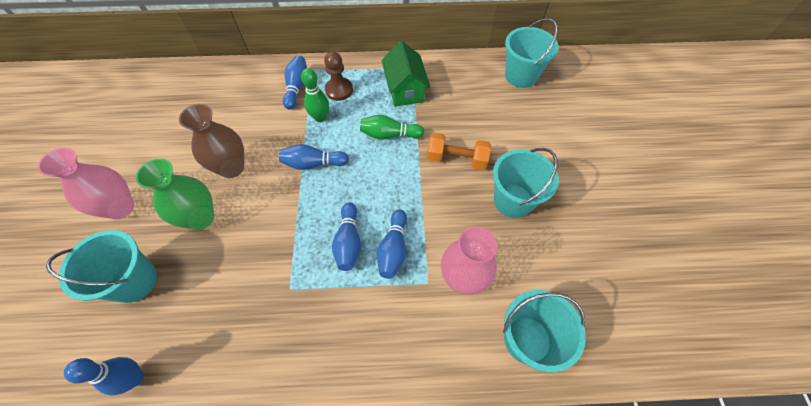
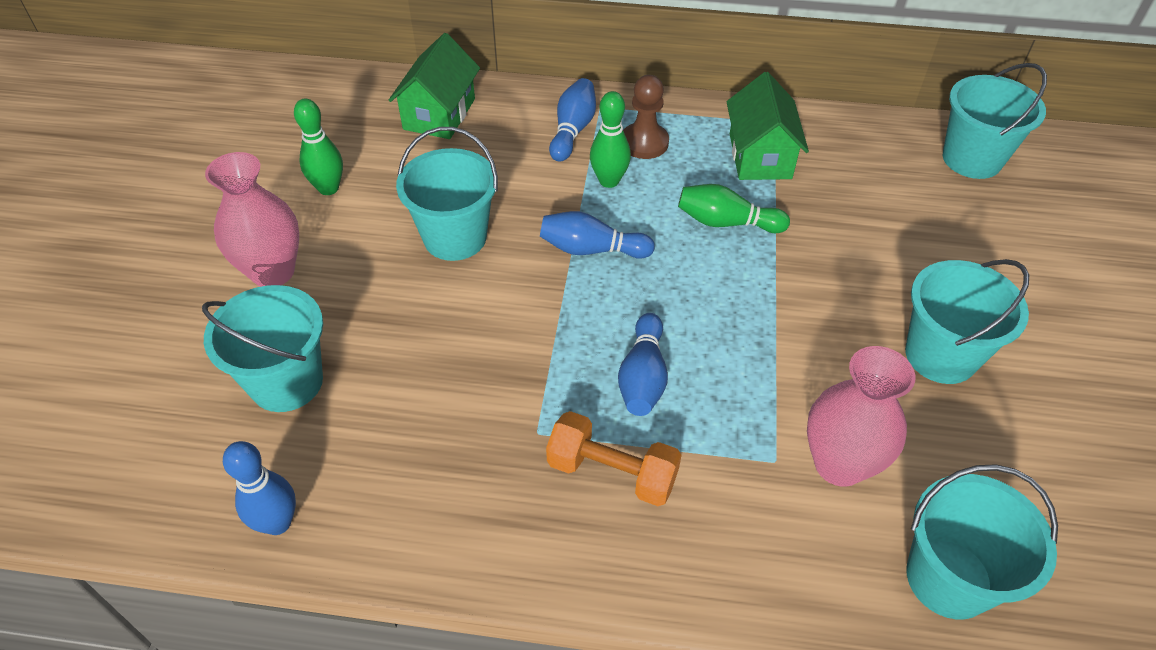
camera: 10 degrees right, 10 degrees down
(152, 146) = (328, 188): none -> green bowling pin
(201, 218) = (399, 305): green vase -> none
(217, 87) = (439, 114): none -> green house
(232, 168) = (455, 237): brown vase -> turquoise bucket
(393, 249) = (719, 400): blue bowling pin -> none
(456, 159) = (843, 276): orange dumbbell -> orange dumbbell (612, 472)

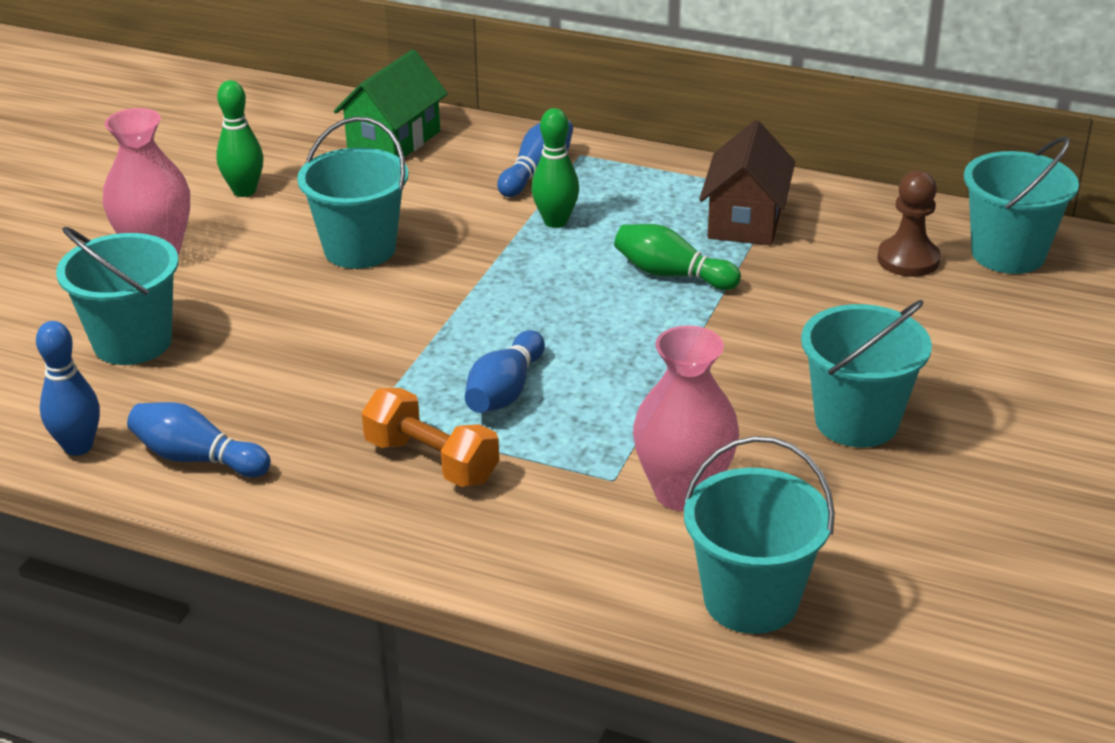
camera: 15 degrees right, 15 degrees down
(591, 249) = (504, 278): blue bowling pin -> blue bowling pin (197, 458)
(644, 143) = (614, 192): brown pawn -> brown pawn (908, 259)
(760, 156) = (745, 220): green house -> brown house

